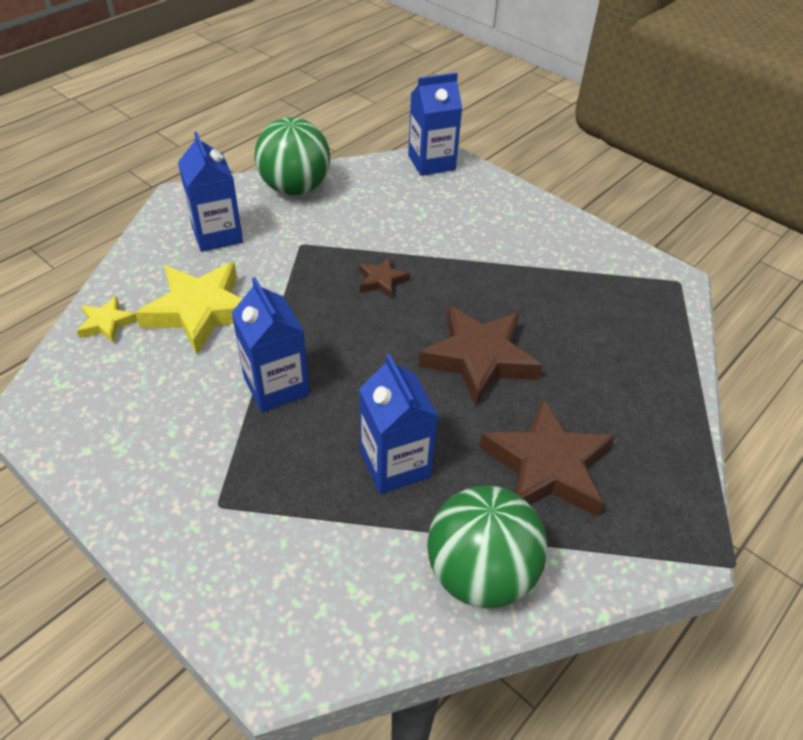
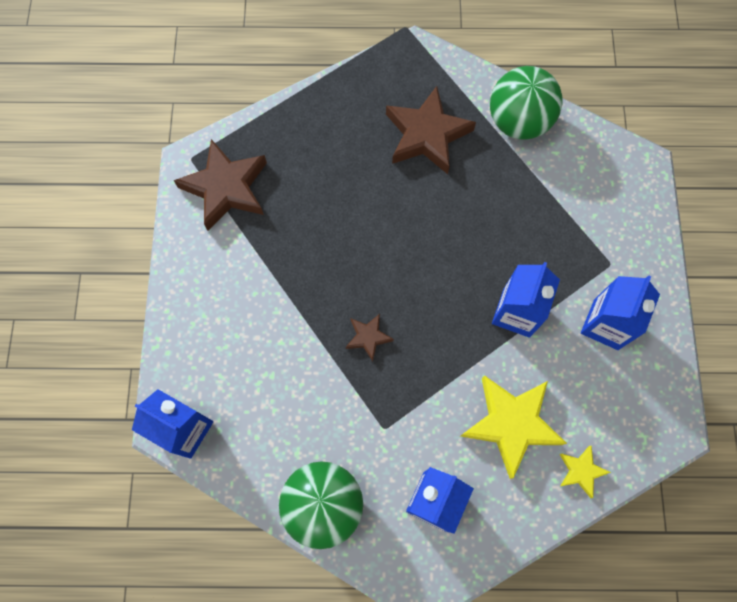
camera: 130 degrees left, 25 degrees up
(395, 464) = (500, 204): blue carton -> blue carton (605, 324)
(479, 358) = (381, 223): brown star -> brown star (226, 188)

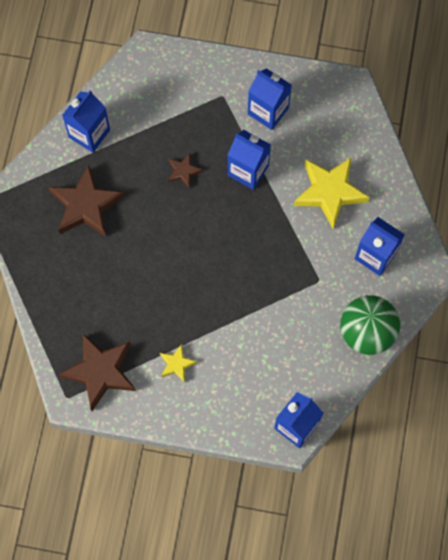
camera: 80 degrees left, 0 degrees up
(368, 337) = (248, 280): brown star -> brown star (183, 171)
(518, 121) = (89, 133): green ball -> blue carton
(581, 471) = (370, 153): yellow star -> yellow star (176, 364)

